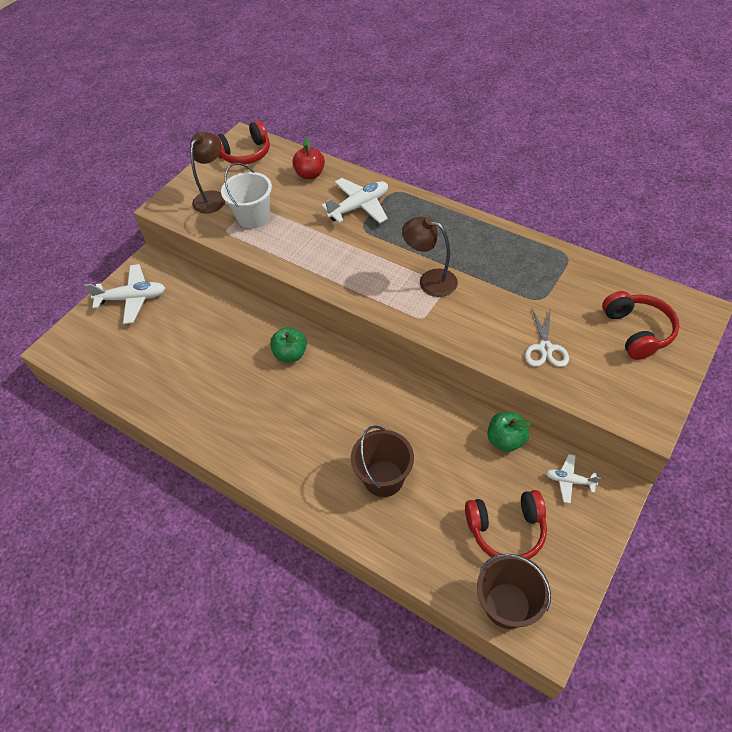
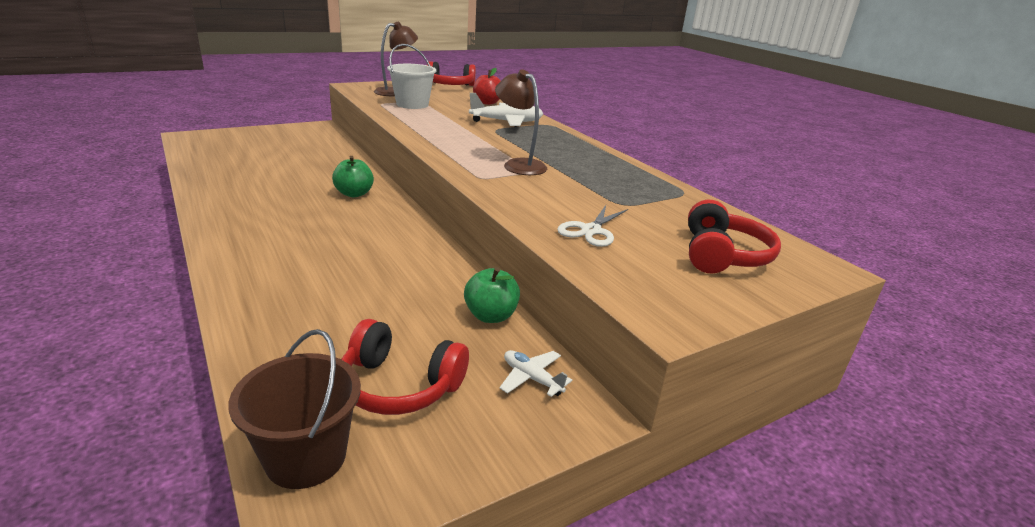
camera: 20 degrees right, 25 degrees down
(132, 298) = (280, 135): white plane -> none
(383, 478) = (321, 290): brown bucket -> none

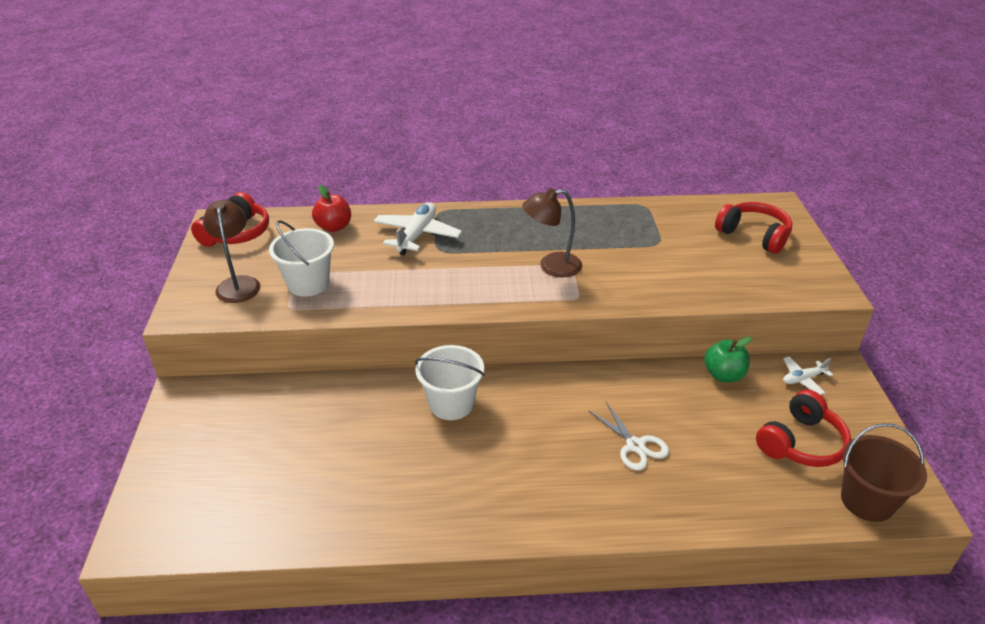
camera: 60 degrees left, 10 degrees up
(354, 194) = (451, 404): green apple -> white bucket
(591, 230) = (703, 275): white scissors -> white scissors (635, 446)

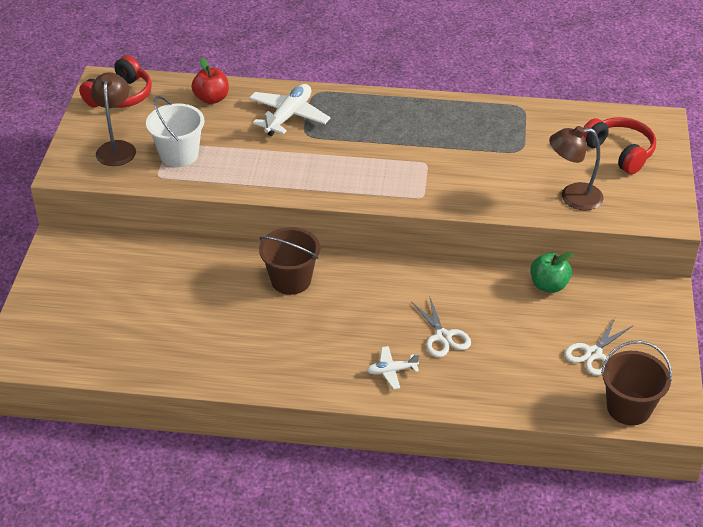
camera: 10 degrees right, 5 degrees up
(451, 404) = (291, 280): white bucket -> brown bucket
(551, 266) = (407, 163): brown lamp -> brown lamp (572, 197)
(801, 443) = (593, 353): red headphones -> white scissors
(803, 379) = (622, 298): white plane -> white plane (391, 371)

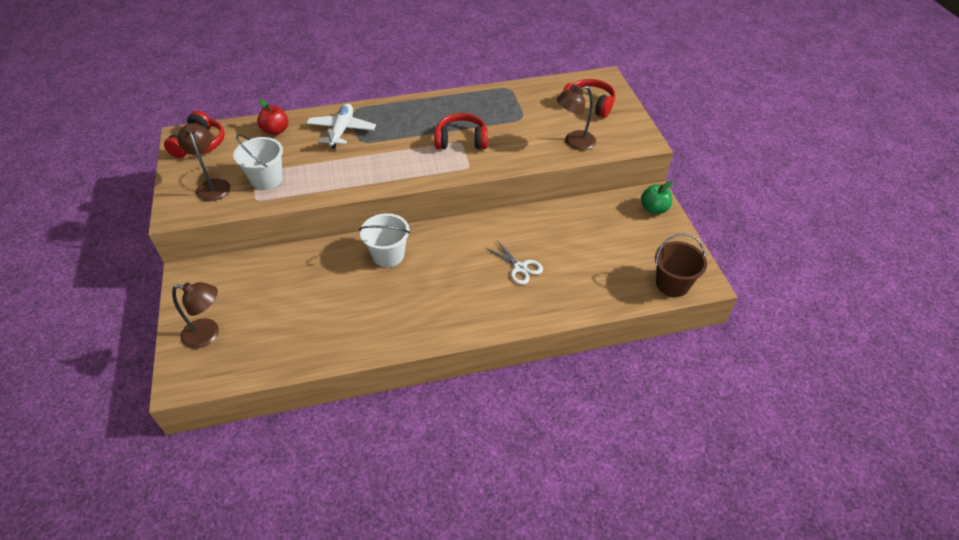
camera: 20 degrees left, 5 degrees up
(58, 315) = (208, 334): none -> brown lamp
(291, 280) = (388, 255): brown bucket -> white bucket
(391, 371) = (494, 305): white plane -> none
(428, 161) = (461, 140): none -> red headphones
(548, 285) = (575, 210): green apple -> green apple (654, 209)
(593, 353) = (629, 251): white scissors -> none

